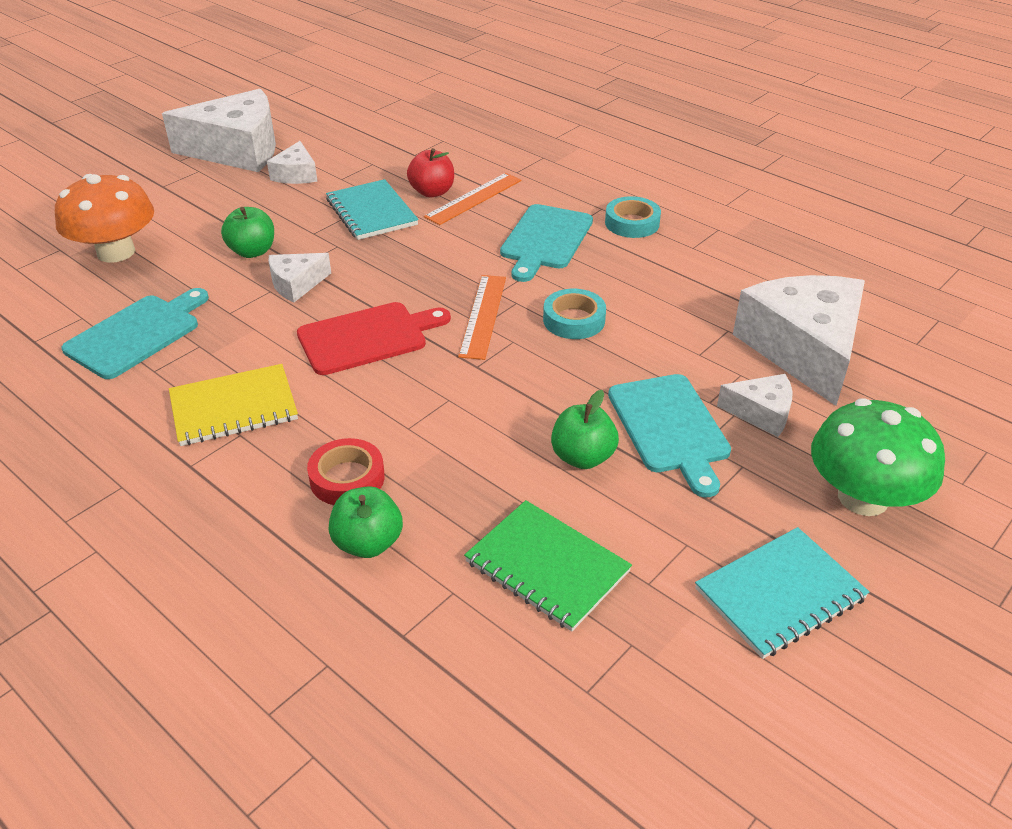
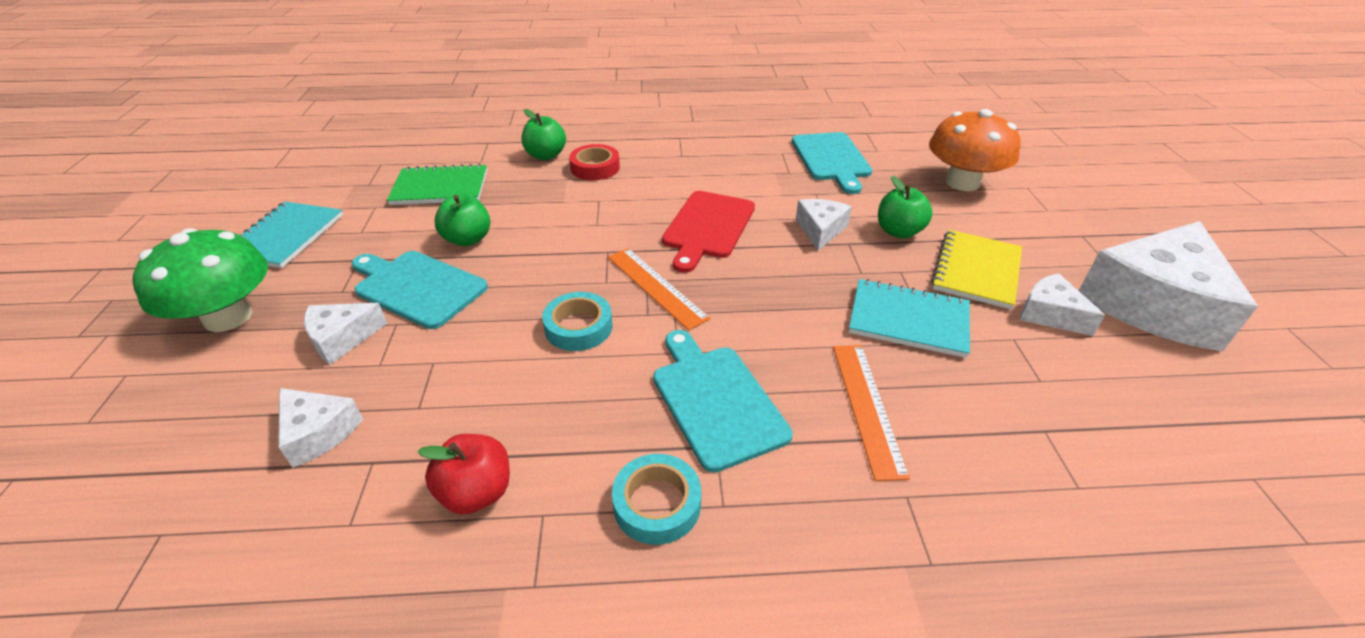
camera: 135 degrees right, 0 degrees up
(234, 407) = (707, 161): yellow notebook -> yellow notebook (976, 271)
(432, 192) = (916, 384): red apple -> red apple (477, 492)
(804, 349) = (318, 432): white cheese -> white cheese, size x0.48

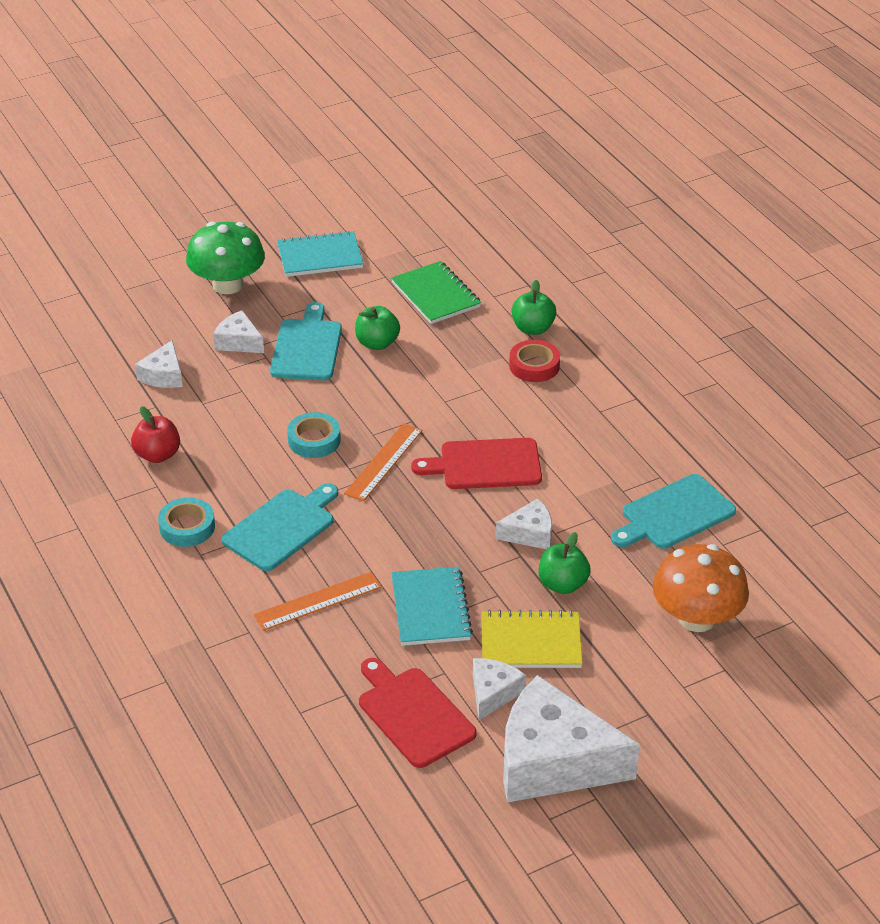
camera: 65 degrees right, 0 degrees up
(1083, 381) = (413, 714): none -> red cutting board

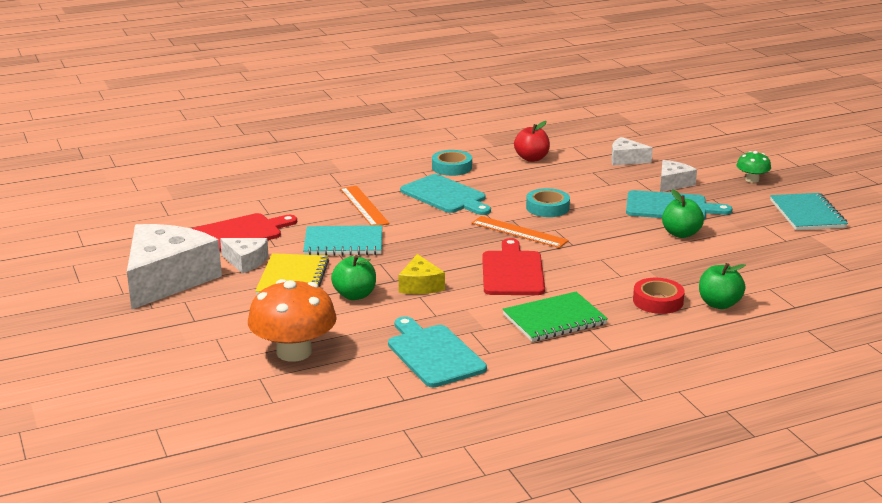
camera: 95 degrees right, 15 degrees down
(228, 285) = (752, 180): green mushroom -> green mushroom, size x0.50
(435, 295) = (762, 261): green notebook -> green notebook (554, 319)
(529, 534) = (420, 285): white cheese -> yellow cheese

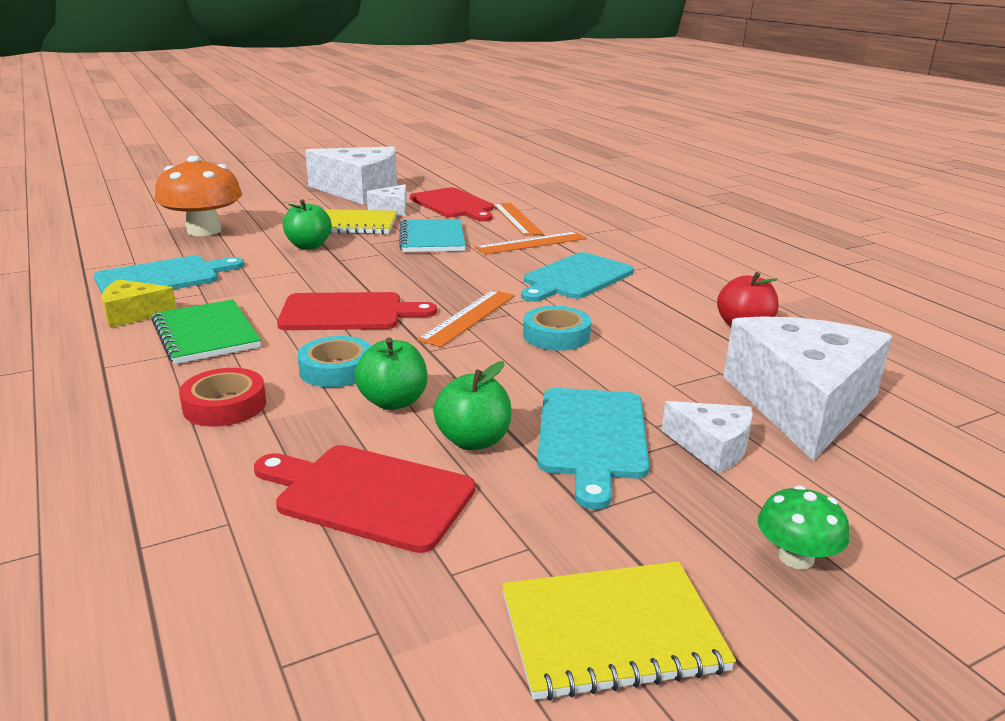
camera: 85 degrees right, 0 degrees up
(294, 208) = (516, 219): none -> orange ruler
(420, 285) = (323, 270): yellow cheese -> yellow cheese (133, 314)
(451, 167) = (673, 280): turquoise tape -> turquoise tape (336, 369)
(626, 159) = (802, 404): white cheese -> white cheese, size x2.10
(719, 304) = (190, 459): green apple -> green apple (393, 402)
(737, 257) = (369, 495): none -> red cutting board
(807, 214) = (611, 632): turquoise notebook -> yellow notebook

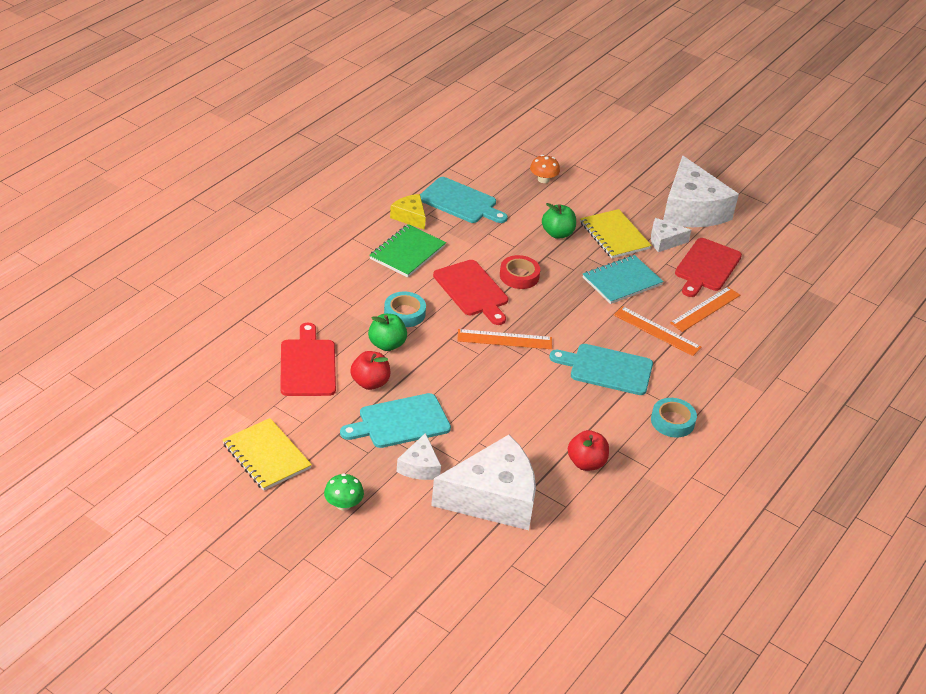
camera: 60 degrees right, 15 degrees up
(204, 231) = (543, 179): orange mushroom -> orange mushroom, size x0.50
(225, 405) = (346, 293): red tape -> red tape (519, 276)
(473, 441) = (370, 383): green apple -> red apple
(556, 335) = (507, 382): turquoise tape -> turquoise tape (672, 421)

